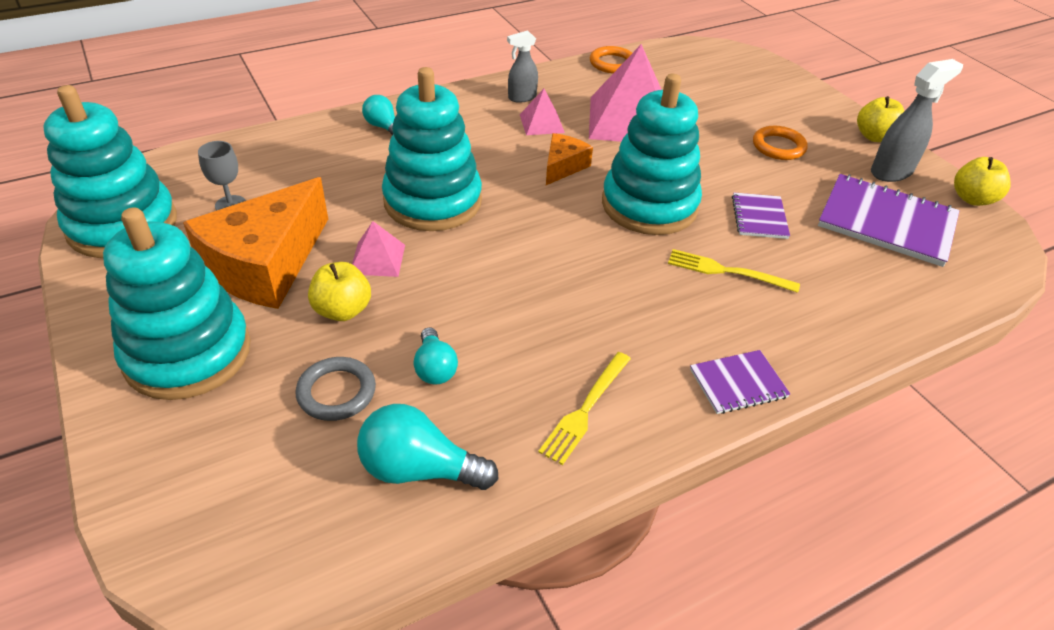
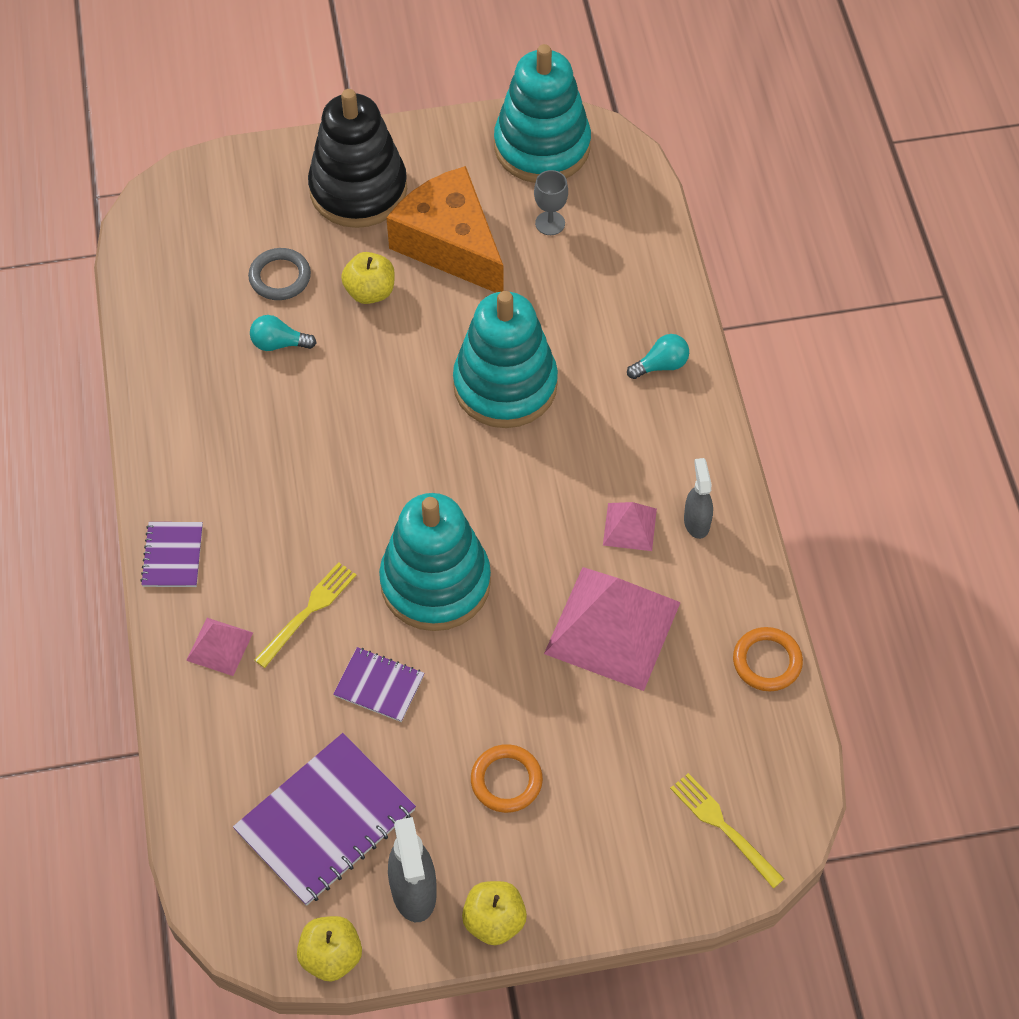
camera: 110 degrees right, 15 degrees up
(188, 353) = (358, 190): turquoise stacking toy -> black stacking toy
(377, 259) = (429, 326): pink pyramid -> pink pyramid (219, 646)
(419, 469) = (187, 316): turquoise light bulb -> none
(563, 166) = (532, 522): orange cheese -> none
(585, 409) = (194, 434): yellow fork -> yellow fork (723, 827)

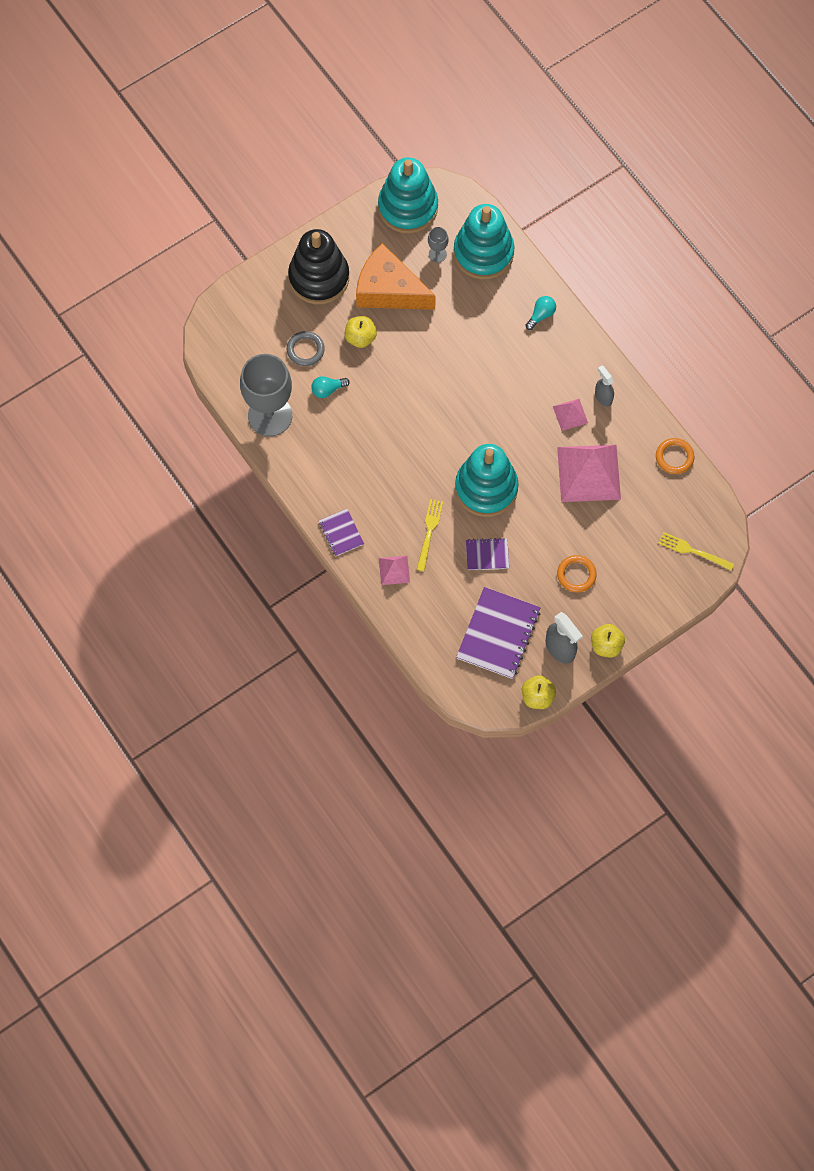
camera: 25 degrees left, 10 degrees up
(173, 346) = (270, 416): none -> grey goblet
(505, 385) = (464, 362): turquoise stacking toy -> turquoise stacking toy (483, 253)

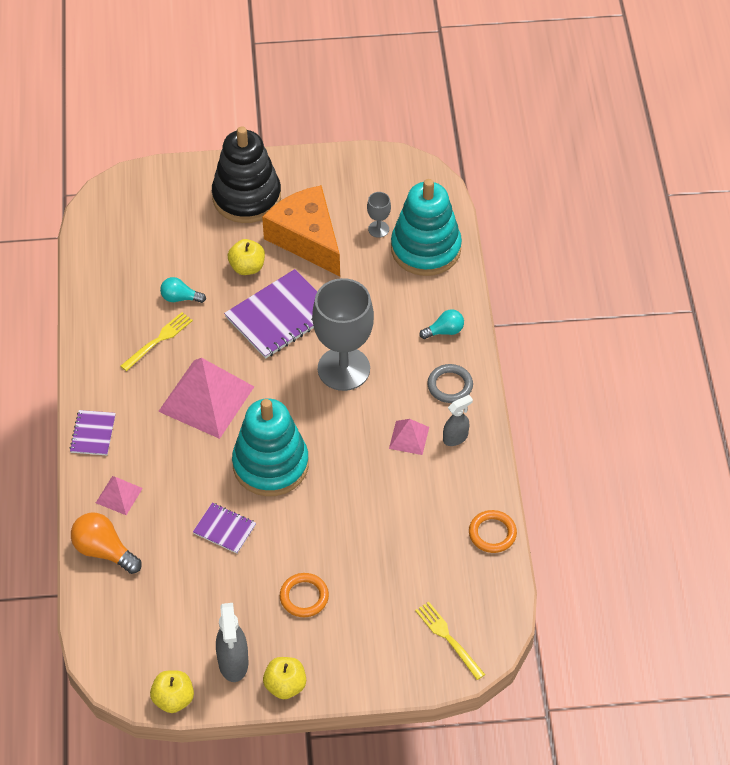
camera: 30 degrees right, 15 degrees down
(270, 416) = (107, 294): grey goblet -> grey goblet (343, 369)
(305, 350) = (185, 253): grey ring -> grey ring (450, 385)
(408, 207) = (379, 176): turquoise stacking toy -> none
(413, 617) = (104, 551): none -> orange light bulb
(429, 532) = (181, 477): yellow fork -> yellow fork (158, 340)
(498, 634) = (178, 613): purple notebook -> purple notebook (280, 316)
(588, 473) = (388, 503): pink pyramid -> pink pyramid (206, 399)
(603, 397) = (455, 438): grey spray bottle -> grey spray bottle turned 60 degrees clockwise

